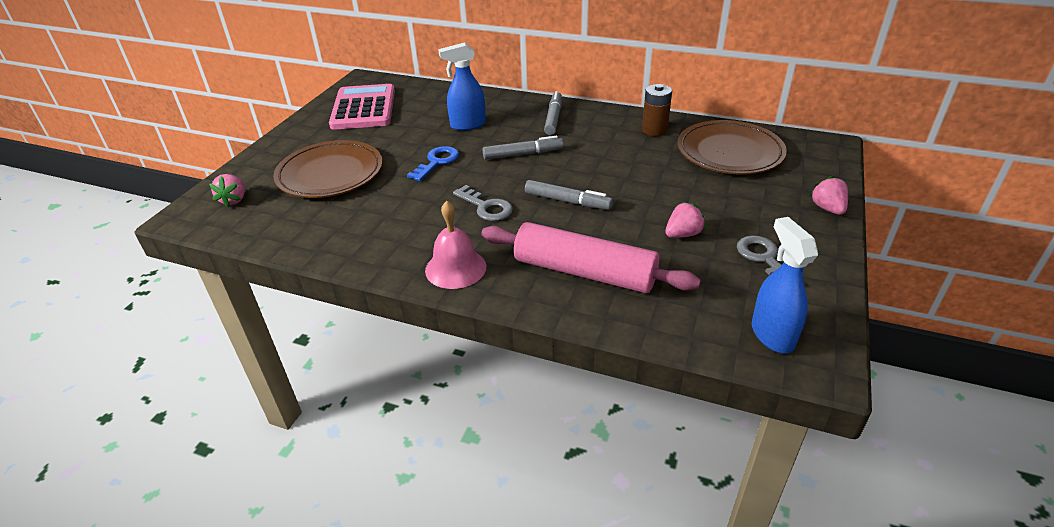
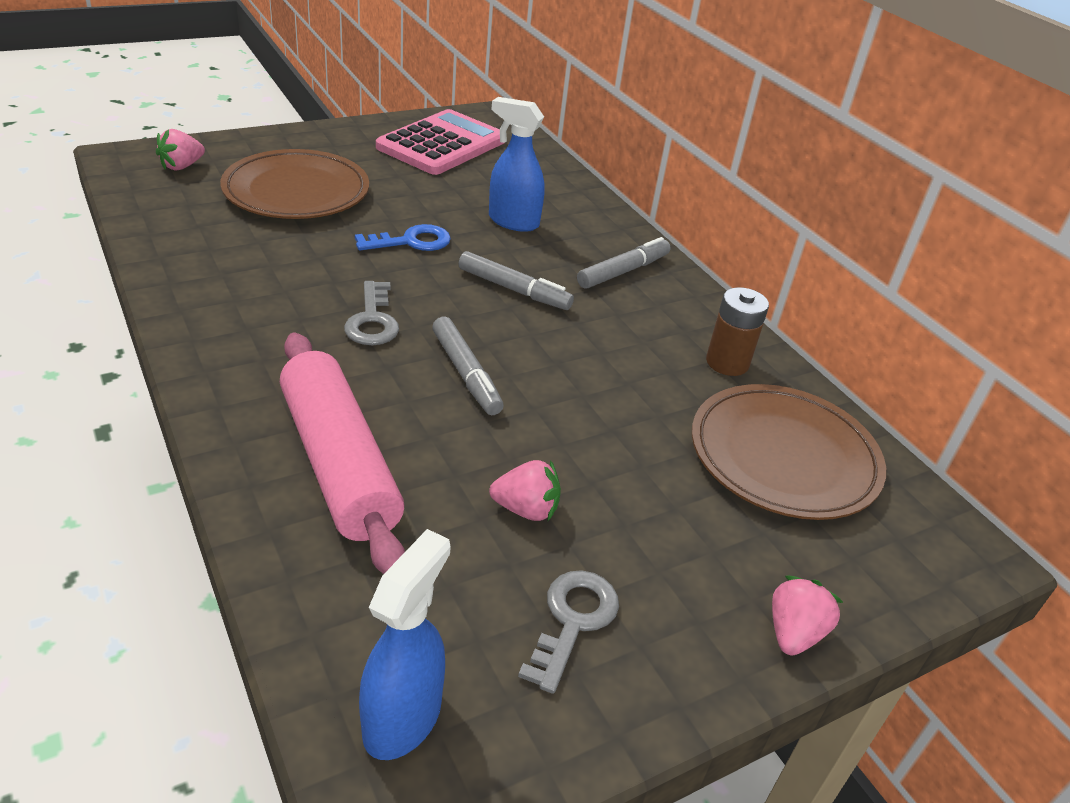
camera: 35 degrees right, 0 degrees up
(455, 268) = (232, 361): pink bell -> none

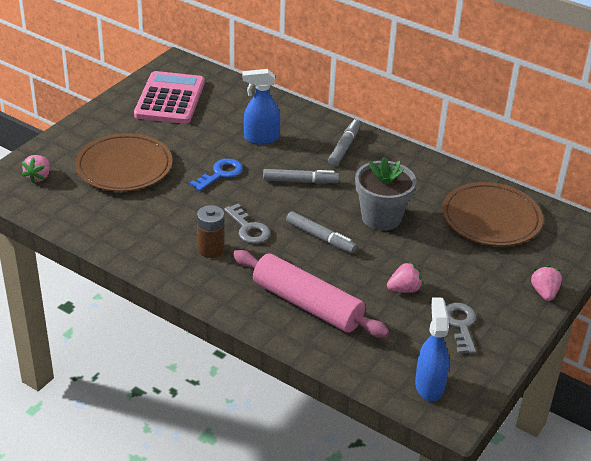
camera: 25 degrees left, 0 degrees up
(591, 383) = (381, 217): none -> grey flower pot
(727, 363) = (433, 180): brown battery -> brown battery (211, 249)

